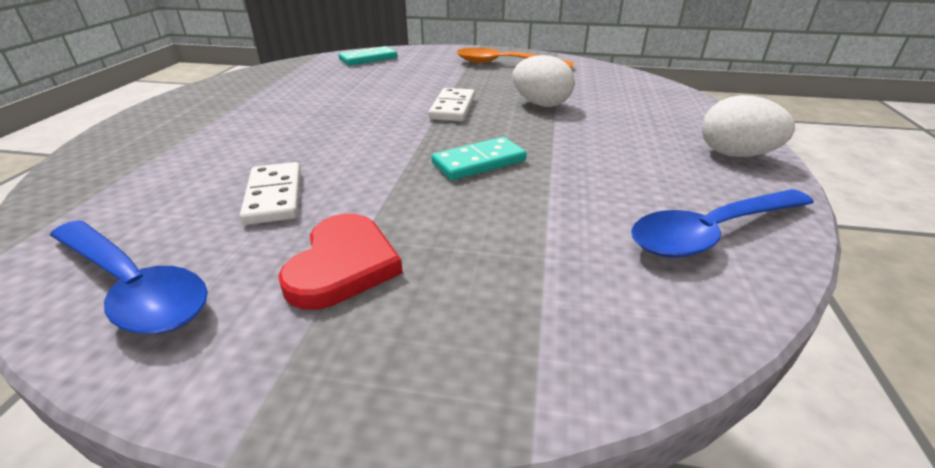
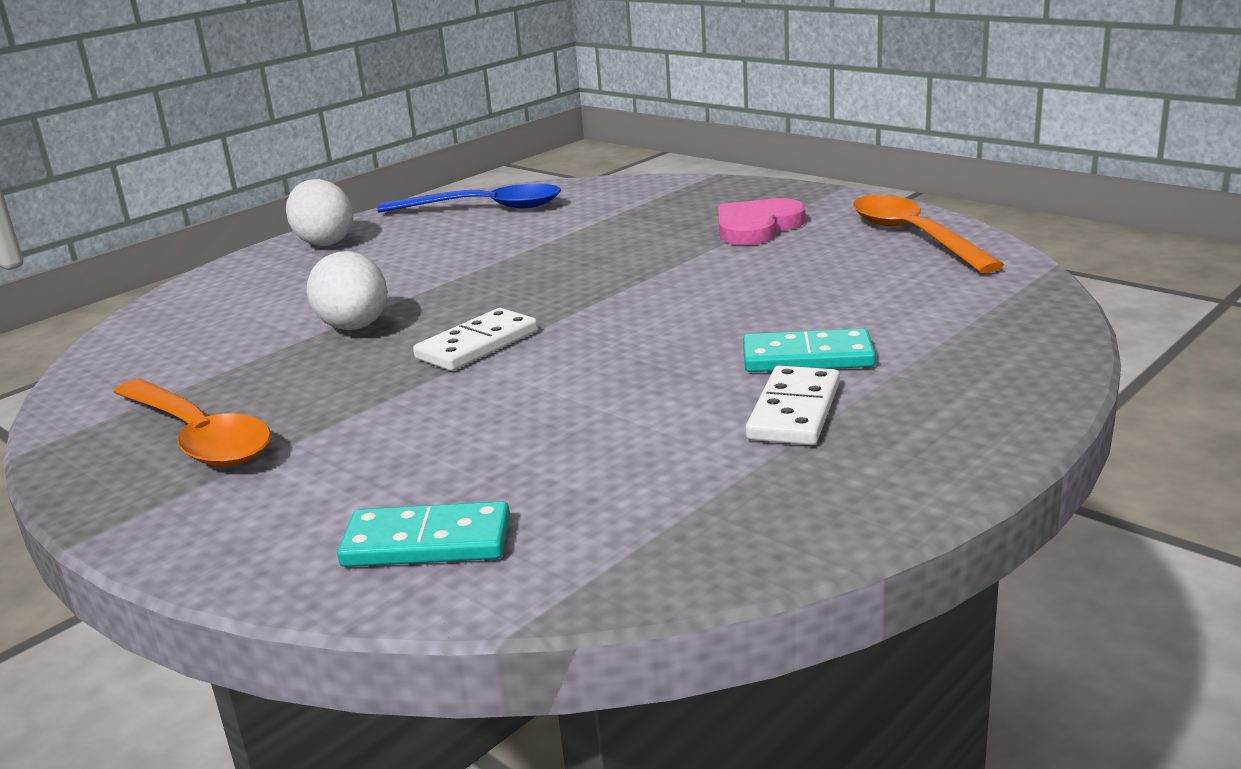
camera: 145 degrees left, 10 degrees down
(133, 287) = (913, 236): blue spoon -> orange spoon
(274, 196) = (793, 274): white domino -> white domino (794, 411)
(343, 265) = (757, 227): red heart -> pink heart
(479, 162) = (561, 272): turquoise domino -> turquoise domino (807, 357)

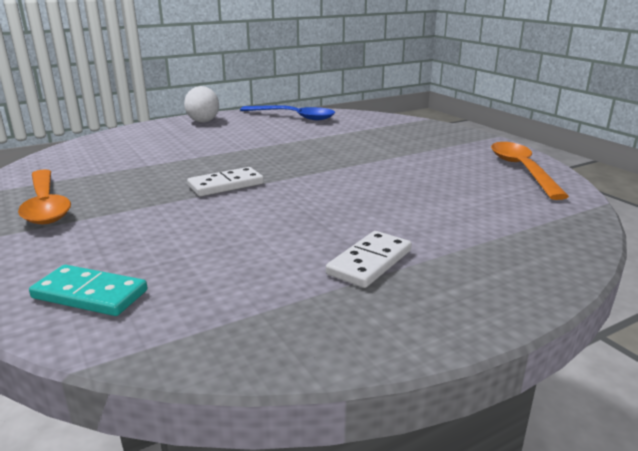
camera: 15 degrees right, 0 degrees up
(354, 328) = (175, 164): white egg -> none
(757, 227) = (430, 149): pink heart -> none
(807, 357) = (404, 229): turquoise domino -> none

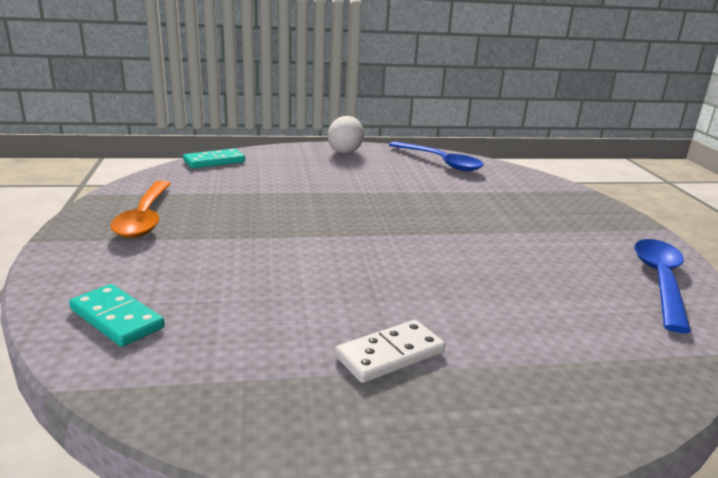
camera: 20 degrees right, 0 degrees up
(79, 147) = (214, 161): none -> turquoise domino
(226, 185) = (314, 230): white domino -> none
(521, 170) = (660, 281): orange spoon -> blue spoon

